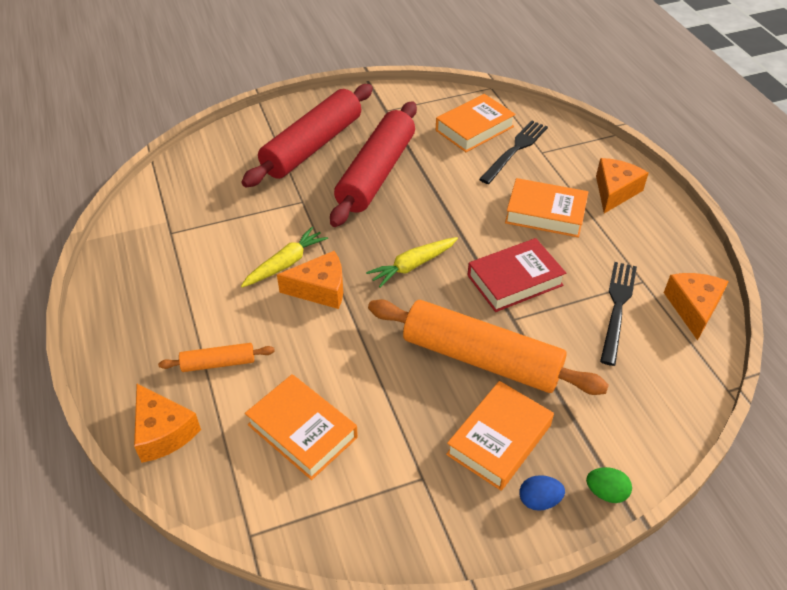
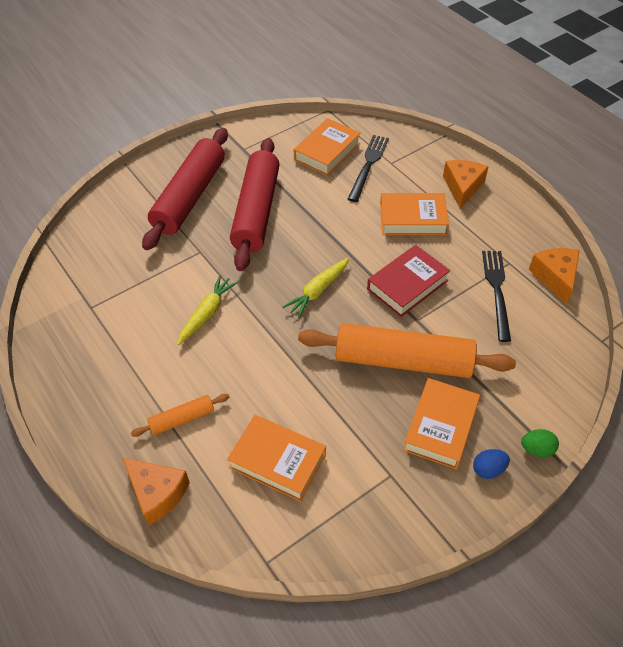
camera: 15 degrees left, 5 degrees up
(320, 289) = (246, 330): orange cheese -> none

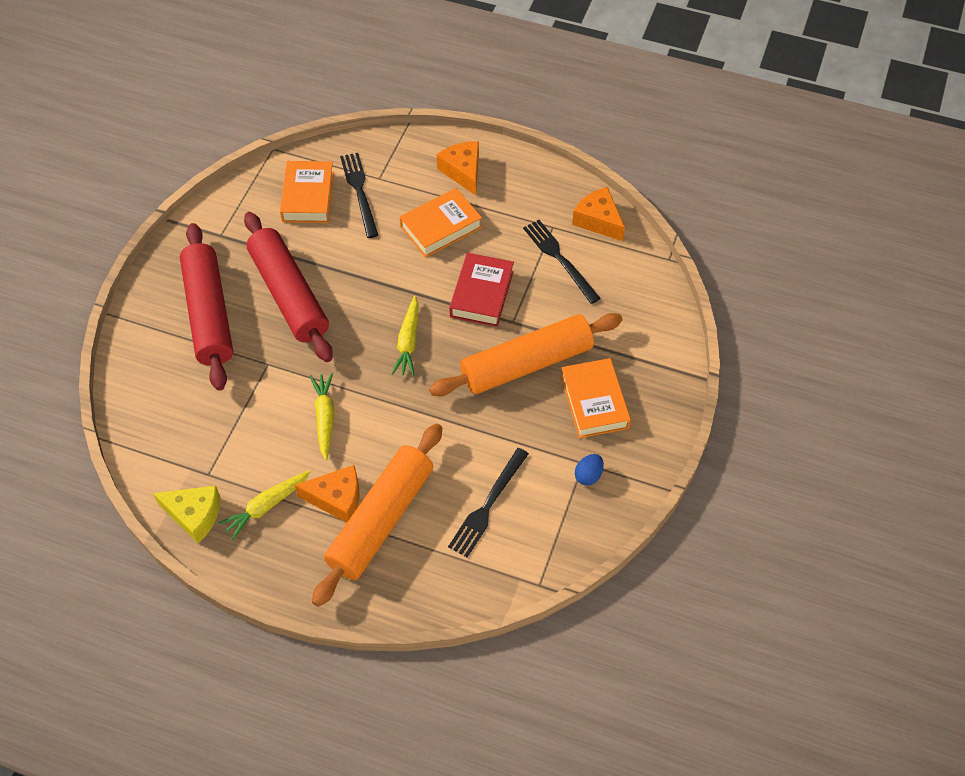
camera: 35 degrees left, 5 degrees up
(55, 332) = (194, 515): none -> yellow cheese
(108, 355) = (266, 506): none -> yellow carrot
(157, 493) = (411, 589): orange cheese -> orange cheese (337, 499)
(182, 419) = (381, 520): orange rolling pin -> orange rolling pin, size x2.19
(277, 461) = (488, 505): orange book -> black fork
(488, 469) = (651, 414): blue egg -> blue egg (588, 475)
(537, 449) = (676, 377): green egg -> none

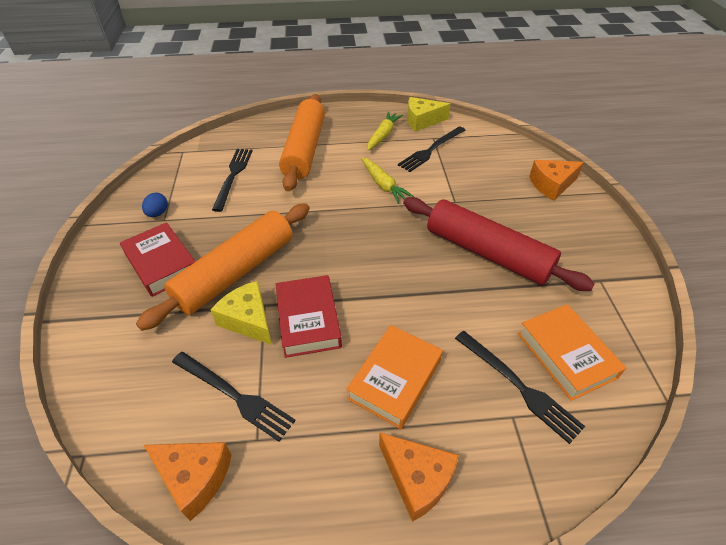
camera: 155 degrees right, 10 degrees down
(209, 314) = (534, 217): red rolling pin -> none
(228, 452) = (431, 150): none -> black fork
(337, 499) = (341, 150): orange cheese -> orange cheese (551, 185)
(408, 342) = (354, 253): yellow carrot -> none
(530, 313) = (248, 320): none -> yellow cheese
(594, 402) = (162, 263): orange book -> red book

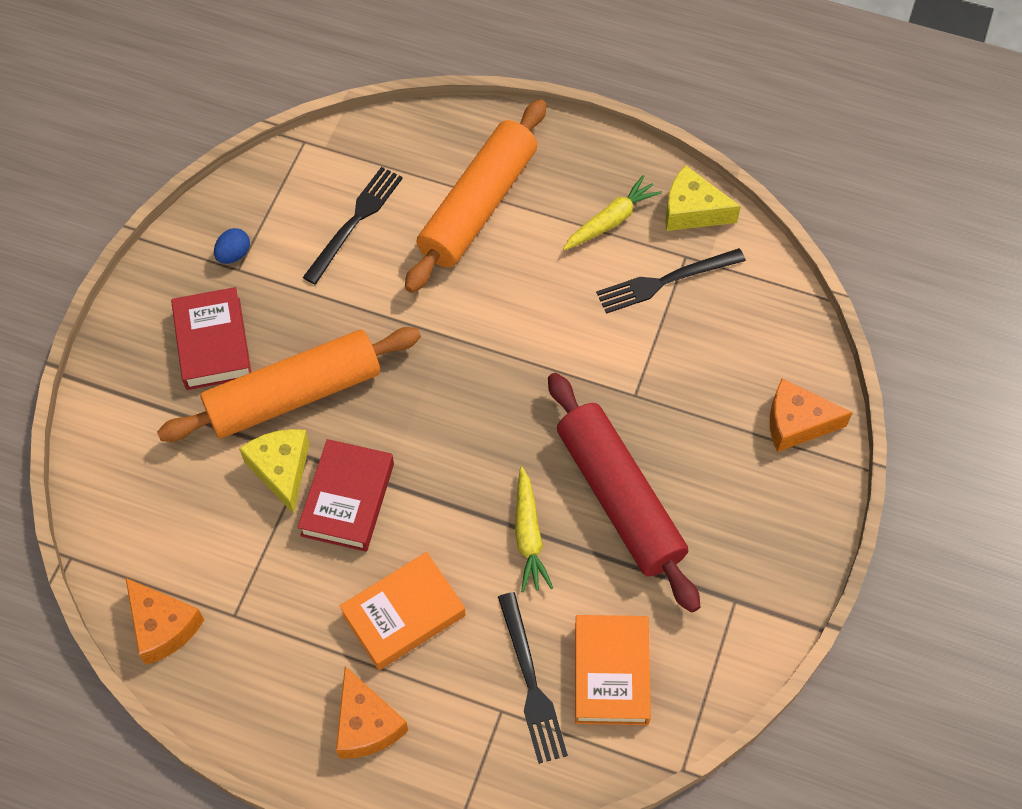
camera: 25 degrees right, 15 degrees up
(234, 396) = (230, 558): black fork -> none
(383, 185) = (553, 323): yellow carrot -> yellow carrot (528, 536)

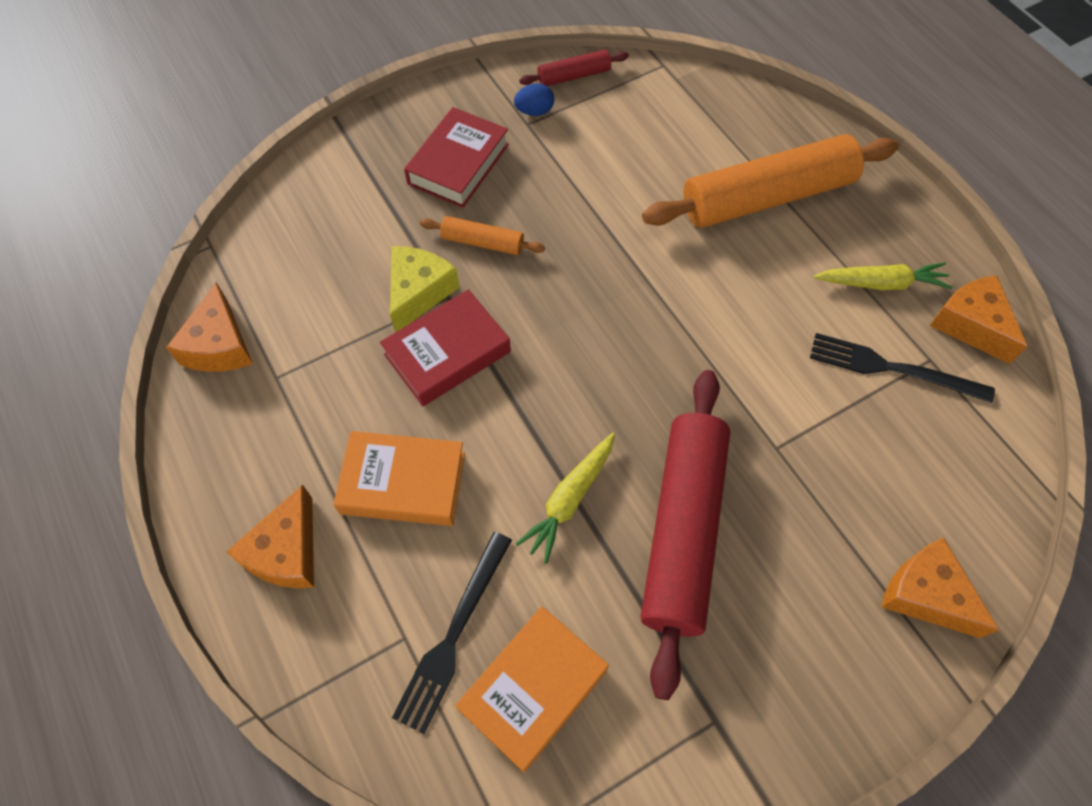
camera: 40 degrees right, 0 degrees up
(238, 200) = (574, 76): none -> red rolling pin
(294, 395) = (482, 242): orange rolling pin -> orange rolling pin, size x0.46
(355, 222) = (651, 146): black fork -> none
(692, 211) = (970, 325): yellow cheese -> orange cheese

